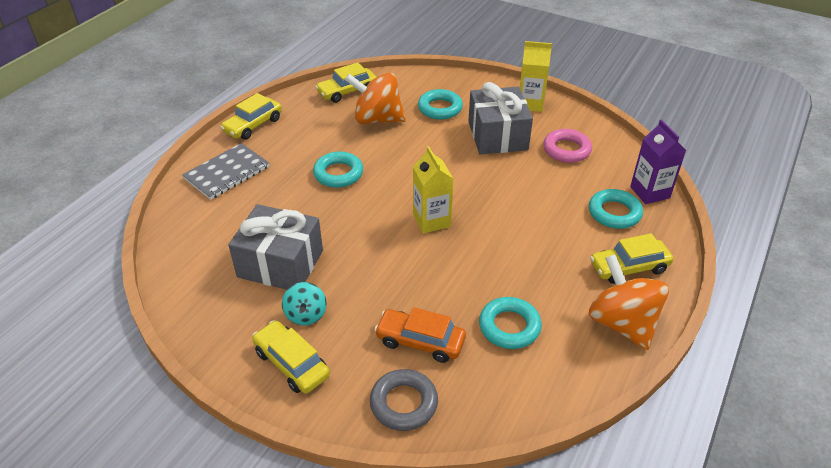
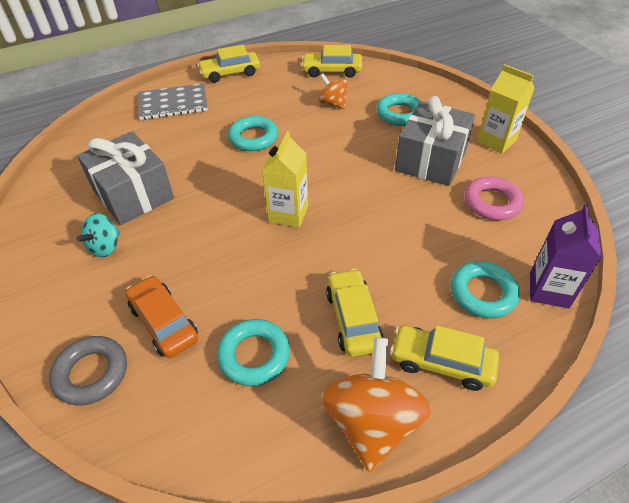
camera: 35 degrees right, 5 degrees up
(292, 363) = (53, 283): yellow car -> yellow car (353, 319)
(377, 119) = (333, 103): orange spinning top -> orange spinning top, size x0.55

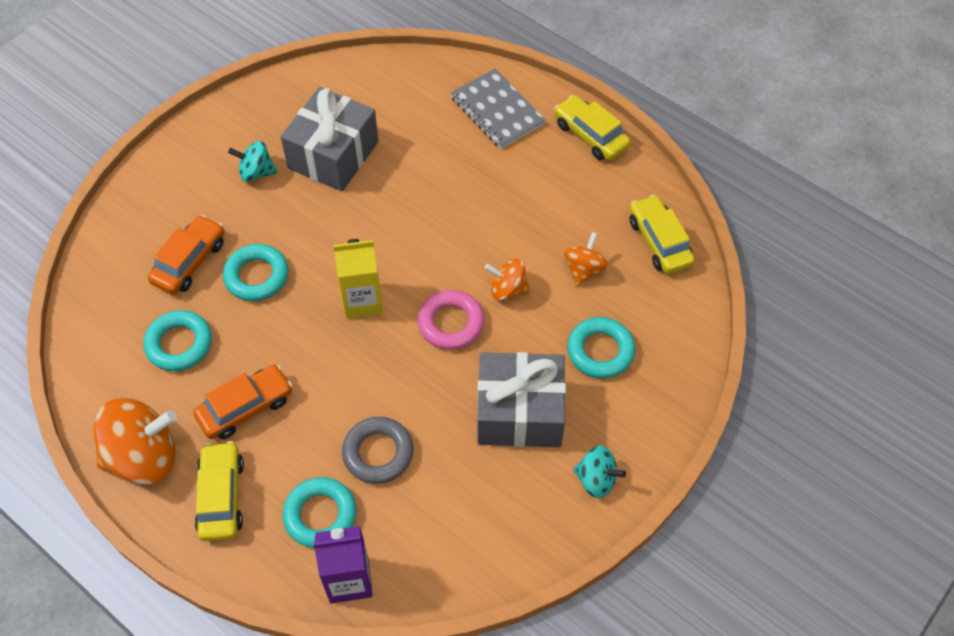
camera: 65 degrees right, 10 degrees up
(91, 373) = (125, 238): grey ring -> grey ring (378, 453)
(253, 138) = (472, 216): turquoise ring -> turquoise ring (256, 276)
(327, 138) = (508, 290): none -> orange spinning top
(353, 319) = (246, 407): yellow car -> orange car
(492, 202) = (468, 497): pink ring -> pink ring (451, 323)
(496, 141) = (596, 479): yellow carton -> turquoise spinning top

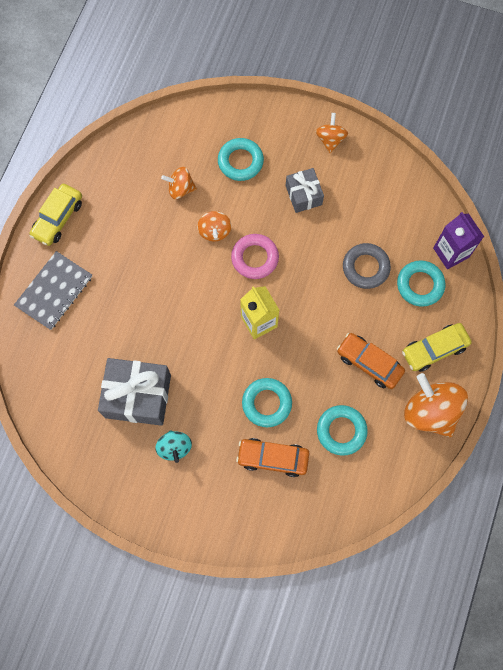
camera: 110 degrees left, 15 degrees up
(519, 412) = (303, 195): grey gift -> grey gift, size x0.58
(596, 479) = (330, 139): turquoise spinning top -> orange spinning top
(659, 241) = (140, 149): yellow car -> none

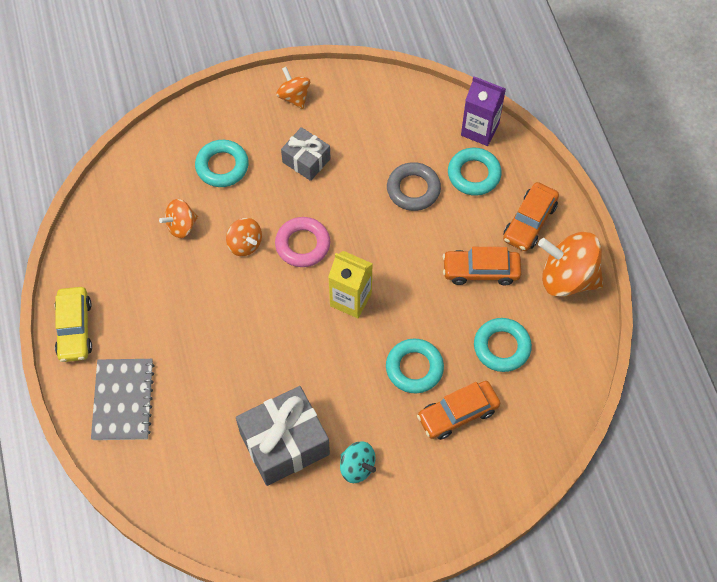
camera: 35 degrees left, 10 degrees down
(434, 349) = (529, 222): yellow car -> orange car

